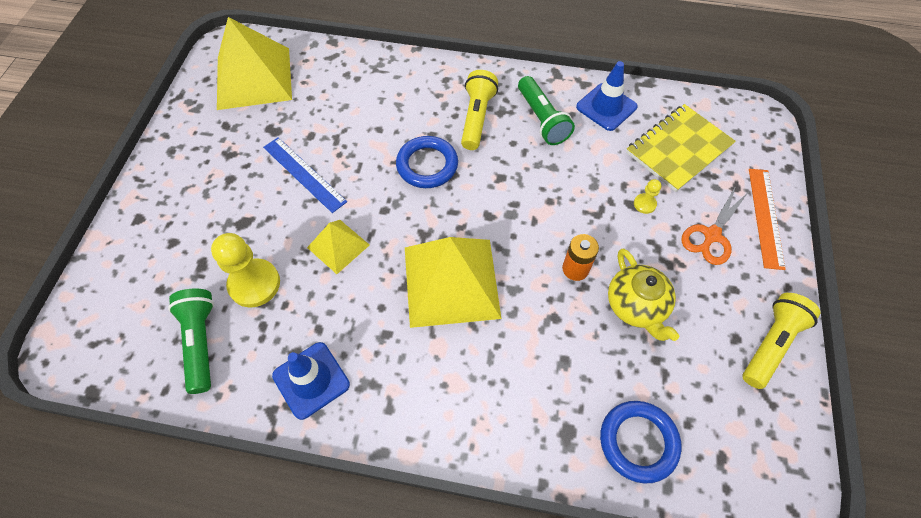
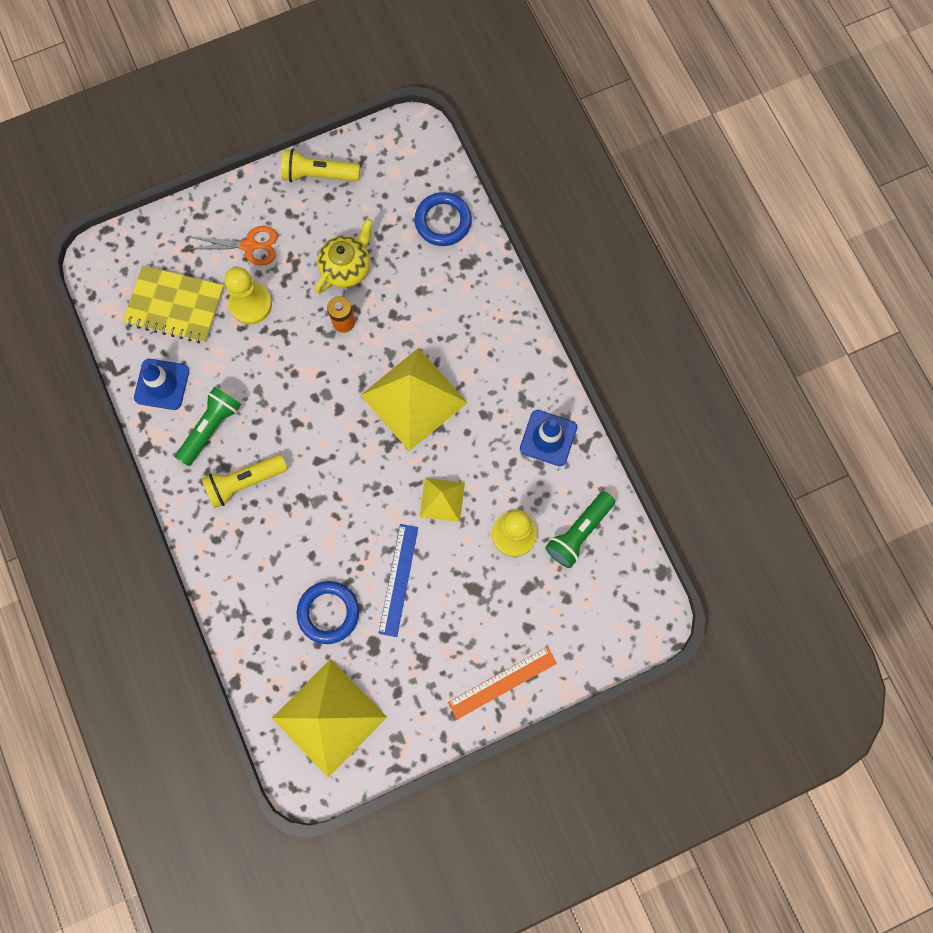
camera: 125 degrees left, 15 degrees up
(427, 165) = (322, 488): blue ring -> blue ring (328, 612)
(644, 204) = (250, 304): yellow pawn -> yellow pawn, size x2.11
(765, 217) = (206, 217): orange ruler -> orange ruler (502, 682)

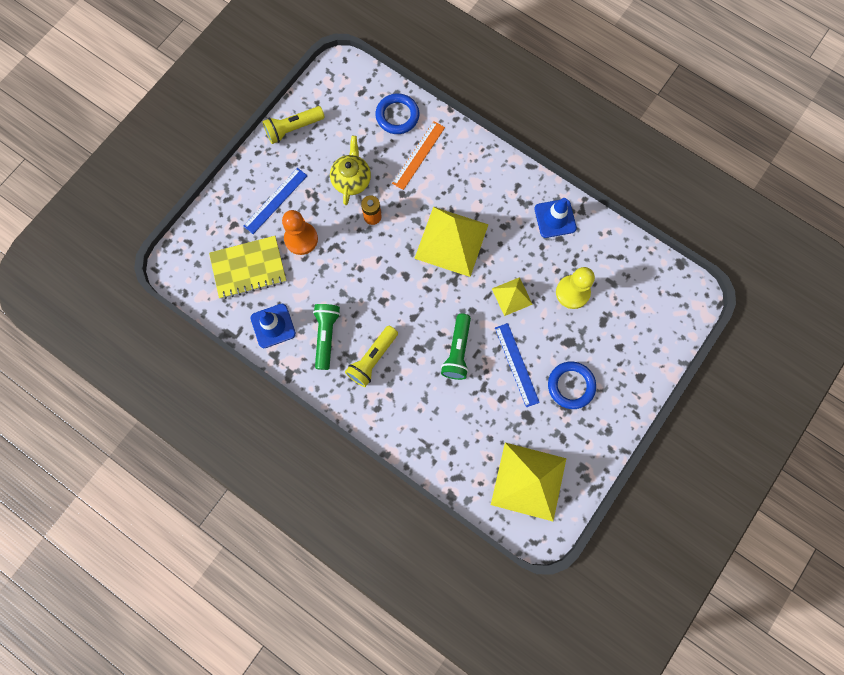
camera: 30 degrees left, 0 degrees up
(249, 246) = (275, 200): orange scissors -> blue ruler
(250, 304) = (301, 239): yellow pawn -> orange pawn
(328, 612) = (484, 413): blue ring -> blue ring (571, 385)
(502, 682) = (626, 392): orange ruler -> orange ruler (418, 155)
(579, 533) = (613, 268): green flashlight -> green flashlight (457, 351)

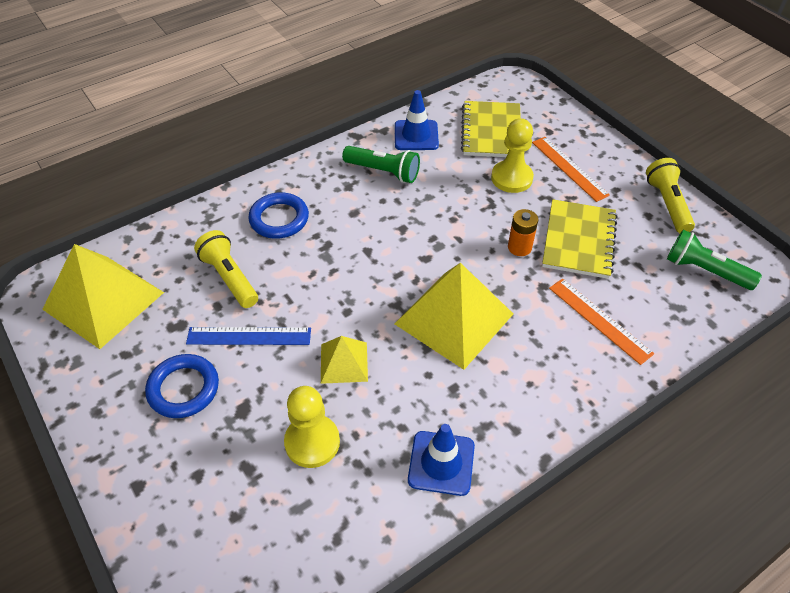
camera: 110 degrees right, 25 degrees down
(275, 200) = (569, 168): blue ruler -> orange ruler
(301, 239) = (511, 178): orange pawn -> yellow pawn
(351, 180) = (579, 240): yellow teapot -> yellow notebook
(372, 359) = (335, 202): yellow flashlight -> yellow flashlight (229, 278)
(397, 116) = (670, 313): blue ring -> blue ring (279, 219)
(457, 351) = (301, 280): green flashlight -> green flashlight (705, 271)

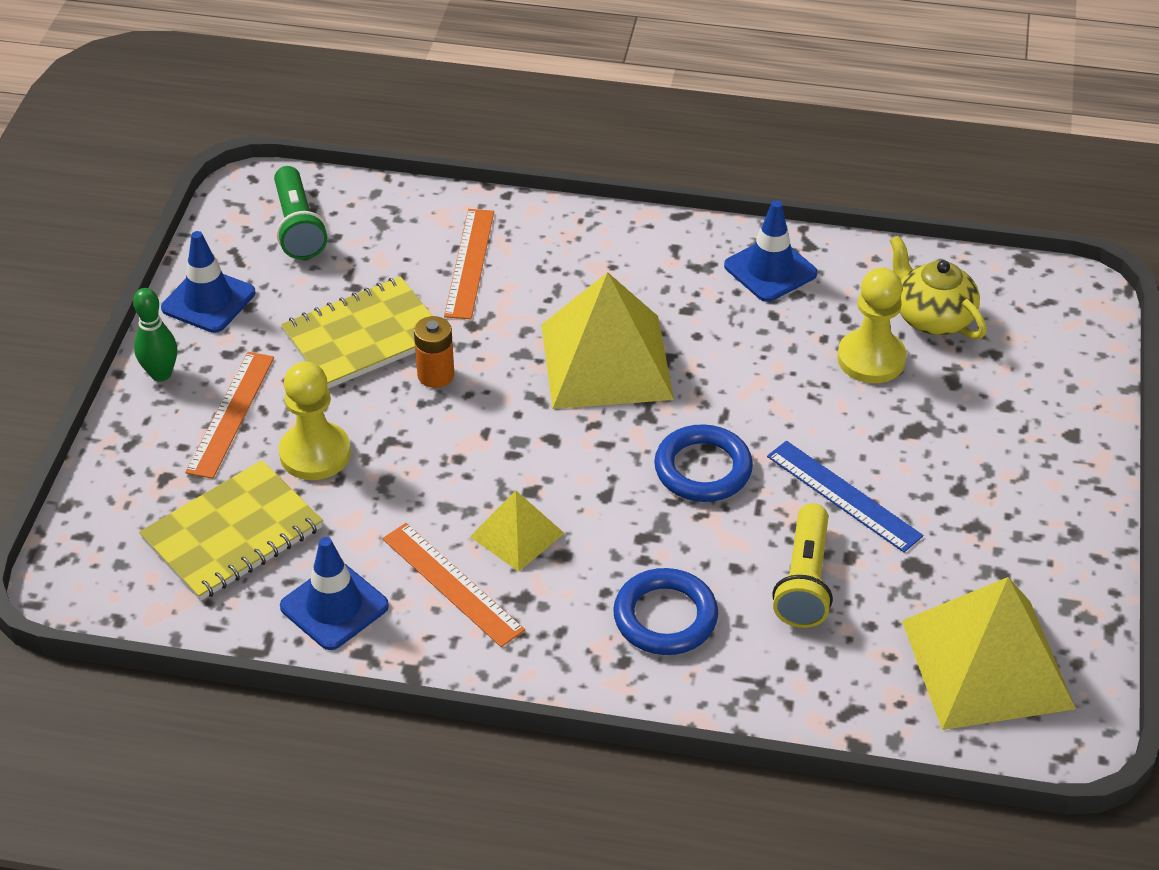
camera: 135 degrees left, 5 degrees down
(183, 389) = (961, 491): blue ring -> blue ring (703, 469)
(302, 513) = (932, 317): none -> yellow teapot
(344, 362) = (768, 401): yellow pyramid -> yellow pyramid (517, 535)
(383, 172) = (452, 584): green flashlight -> orange ruler
(623, 162) = (161, 374): none -> green bowling pin
(667, 204) = (208, 301): yellow flashlight -> blue traffic cone

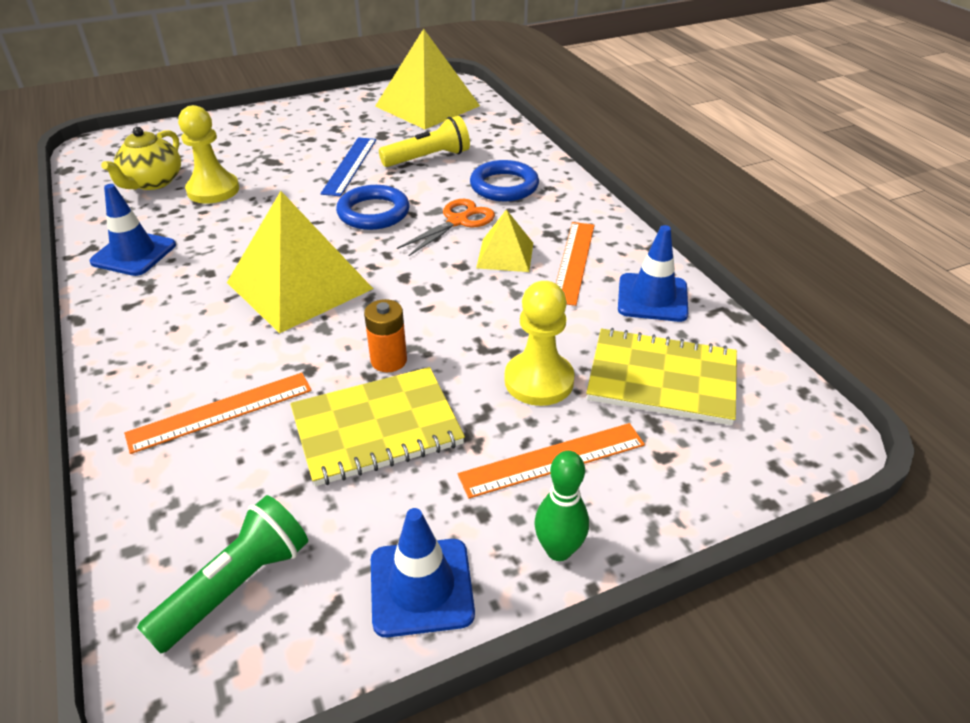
camera: 125 degrees left, 5 degrees down
(364, 336) = (377, 428): yellow notebook -> yellow notebook turned 45 degrees counterclockwise
(620, 531) = (457, 221): none -> orange scissors

